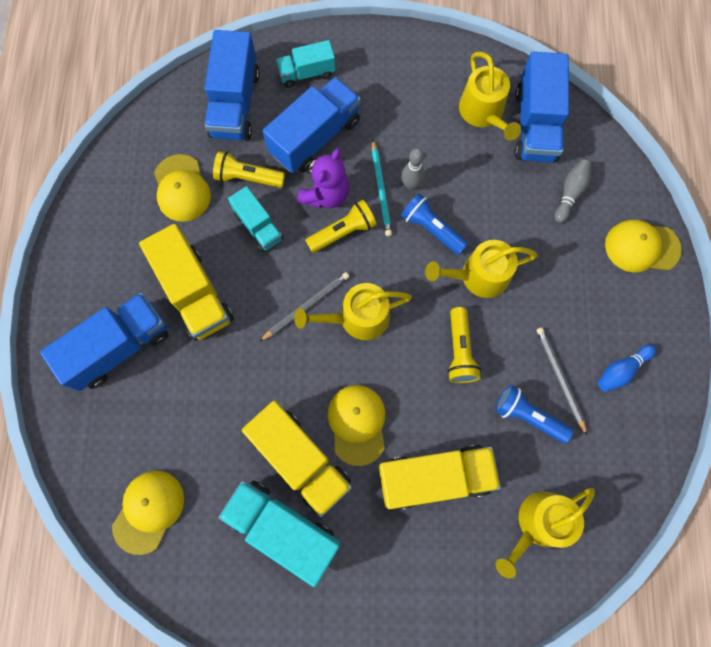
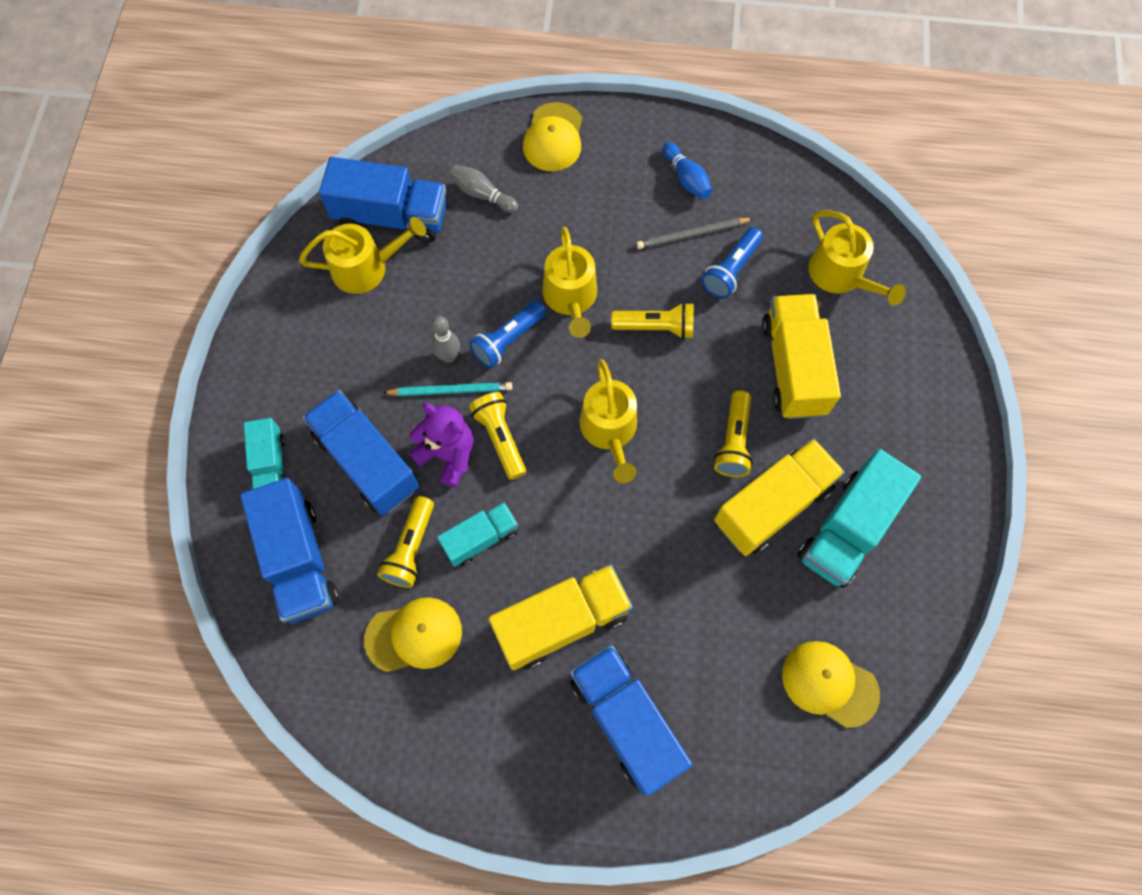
camera: 85 degrees left, 5 degrees down
(235, 104) = (299, 560): blue truck -> blue truck turned 60 degrees clockwise
(306, 306) = (591, 487): grey pencil -> none
(357, 424) = (733, 441): yellow cap -> yellow flashlight

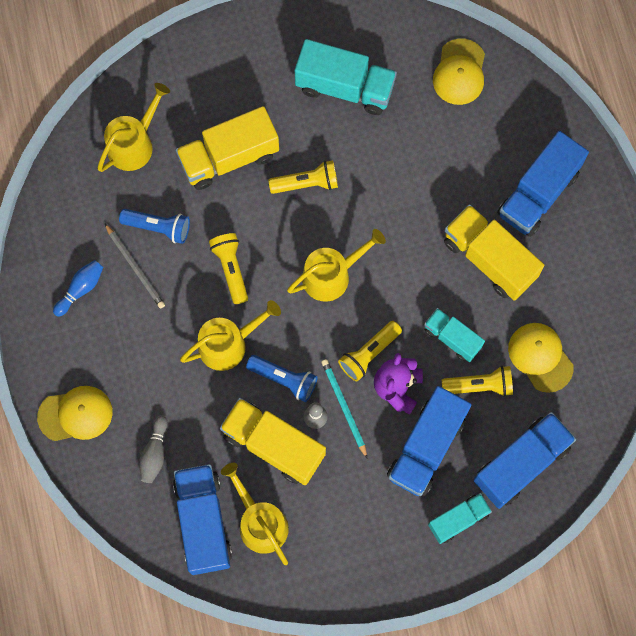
camera: 110 degrees left, 5 degrees up
(772, 505) = (346, 142): yellow truck -> yellow truck (273, 445)

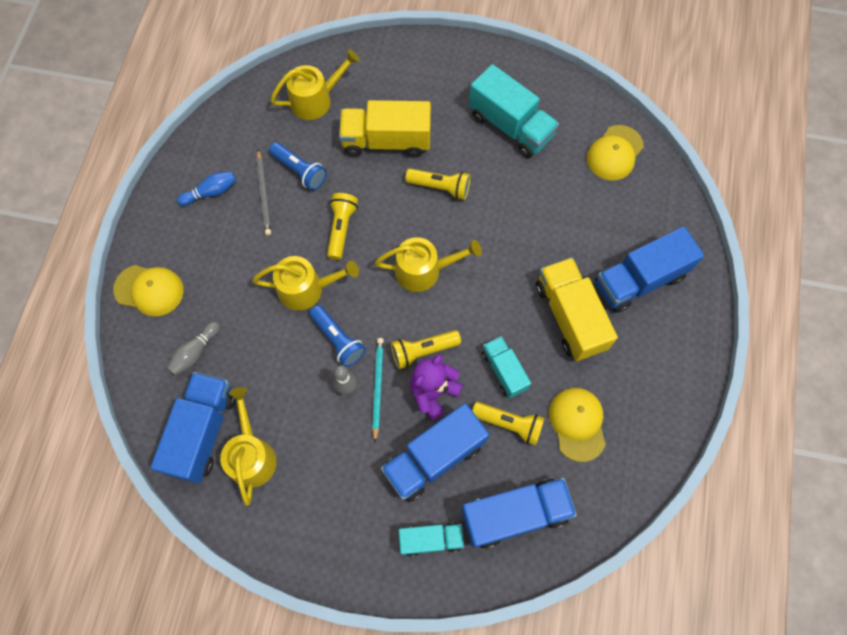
camera: 25 degrees right, 5 degrees down
(273, 445) = (299, 392): yellow truck -> none

